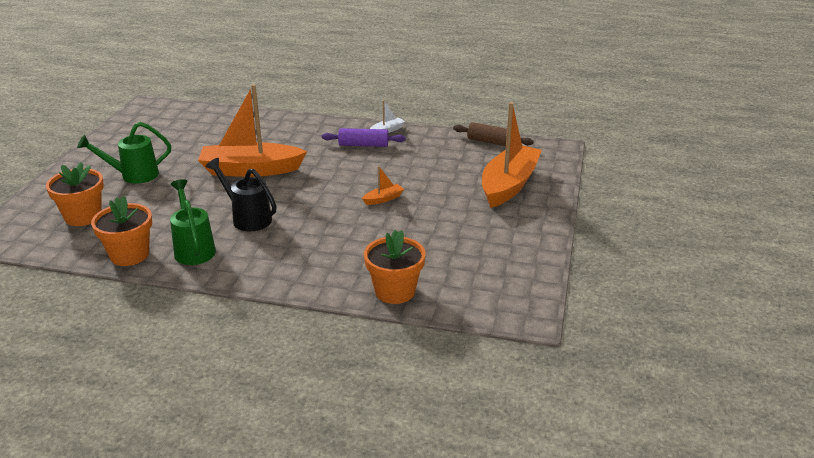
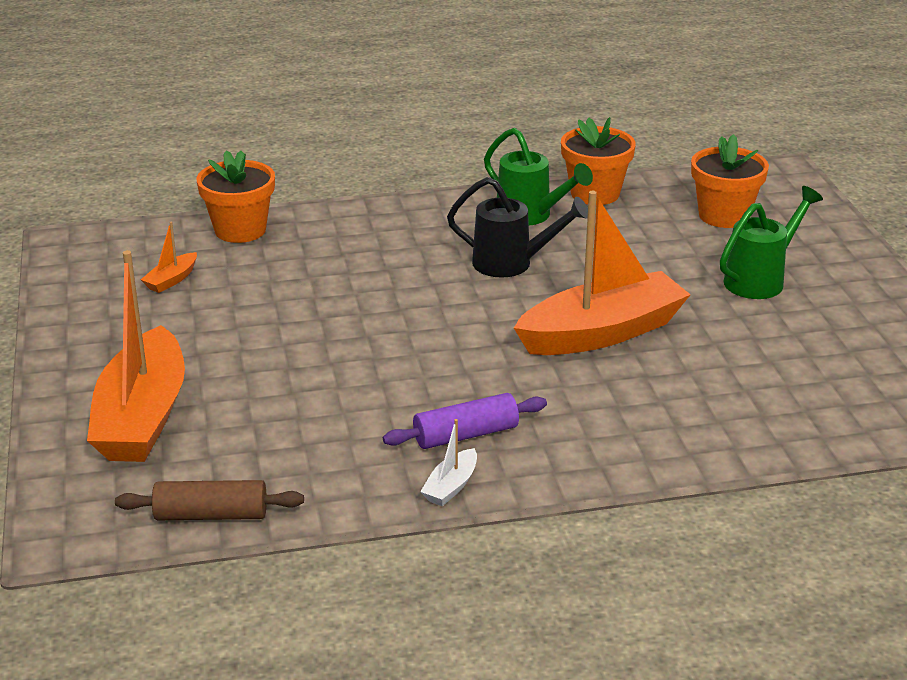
camera: 155 degrees right, 0 degrees up
(383, 199) = (343, 338): orange boat -> orange boat (172, 280)

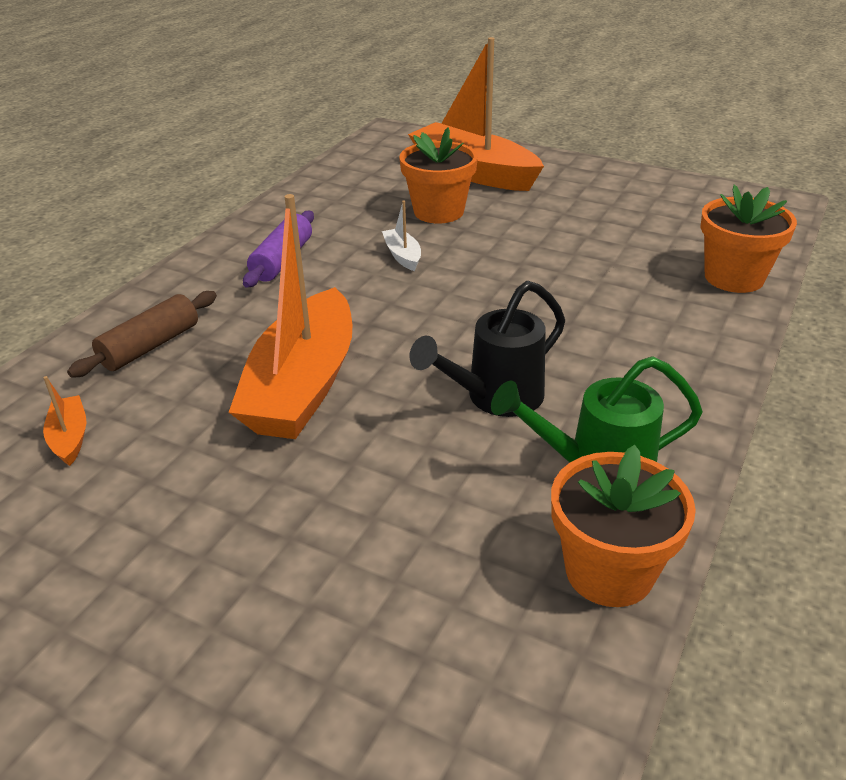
camera: 130 degrees right, 5 degrees up
(172, 280) = (661, 224): orange boat -> orange boat (70, 438)
(211, 515) = (345, 166): brown rolling pin -> brown rolling pin (150, 346)
(451, 486) = (244, 235): white boat -> white boat (403, 256)
(724, 216) = (404, 676): orange flower pot -> orange flower pot (438, 212)
(760, 280) = (221, 575): green watering can -> none

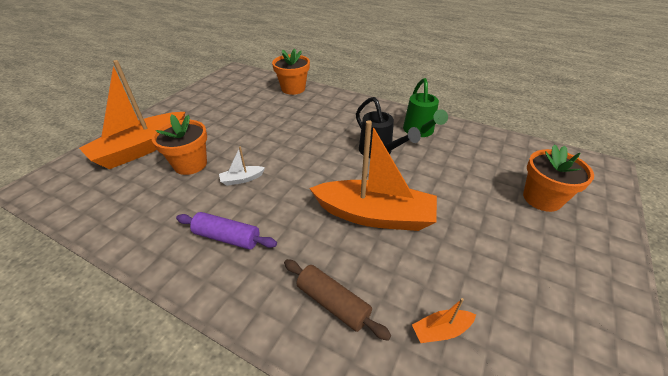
camera: 90 degrees left, 5 degrees up
(609, 571) = (468, 134): orange flower pot -> orange flower pot (542, 198)

